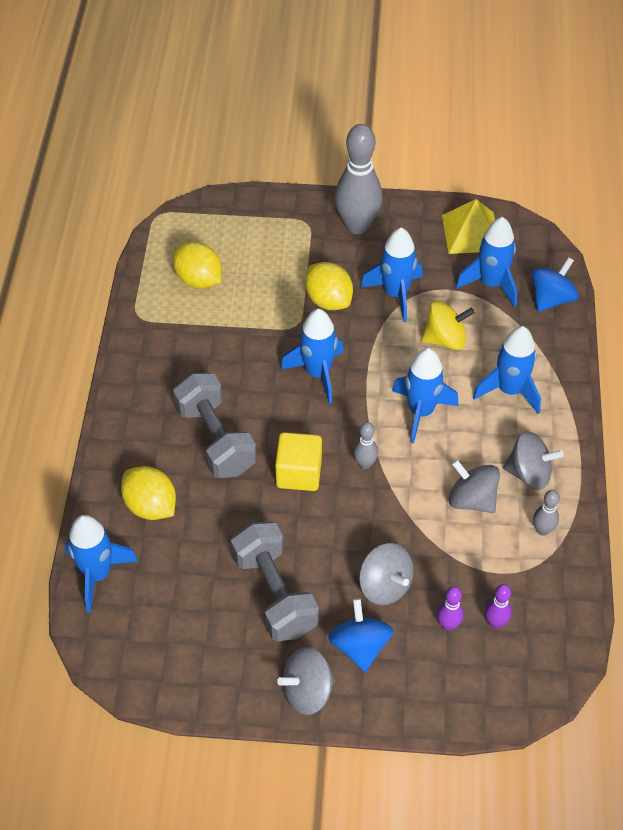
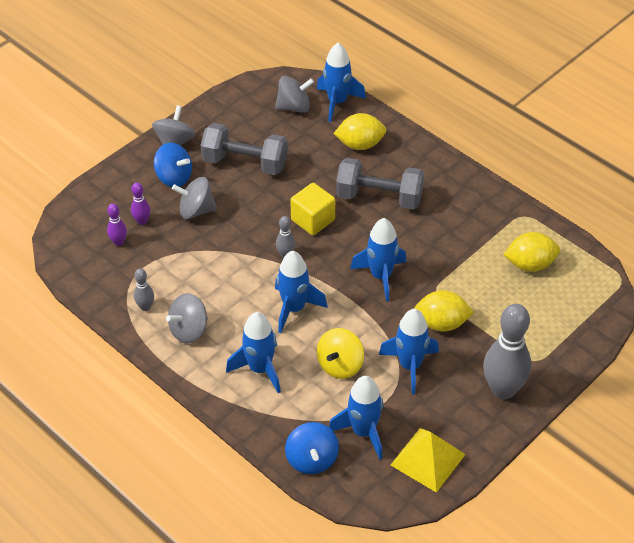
camera: 130 degrees right, 5 degrees down
(472, 499) = (204, 288): grey spinning top -> grey spinning top (294, 107)

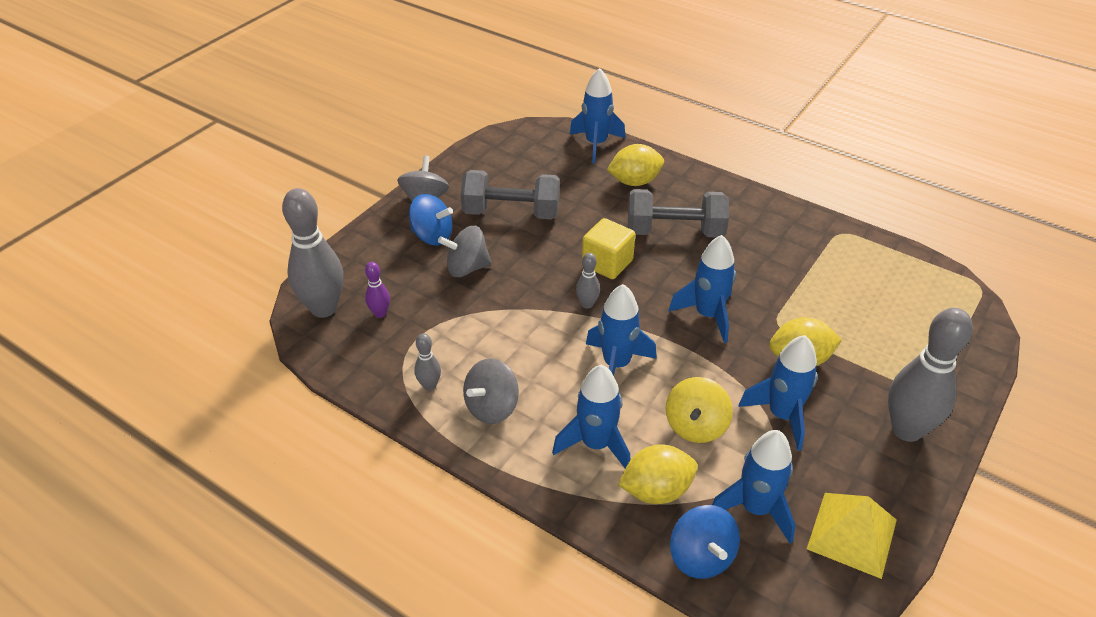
camera: 10 degrees left, 5 degrees down
(75, 232) = (324, 308): none -> grey bowling pin
(142, 221) = (404, 287): purple bowling pin -> none
(294, 107) = (550, 153): grey spinning top -> none
(530, 264) = (872, 282): yellow lemon -> yellow lemon (656, 490)

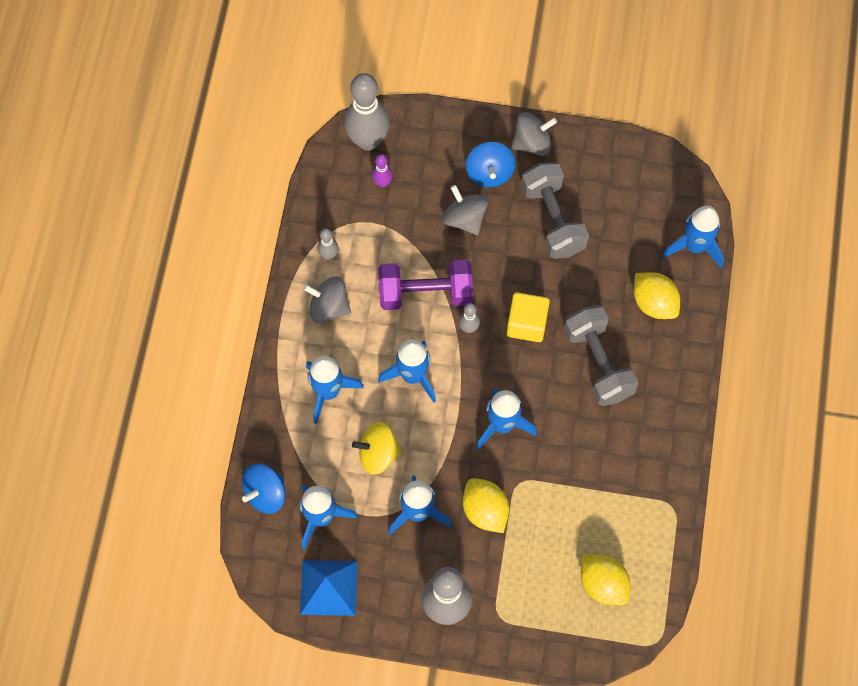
camera: 65 degrees right, 25 degrees up
(528, 323) = (425, 293): none -> purple dumbbell
(656, 490) = (306, 447): yellow lemon -> yellow lemon (603, 584)
(852, 534) = (328, 587): yellow pyramid -> blue pyramid

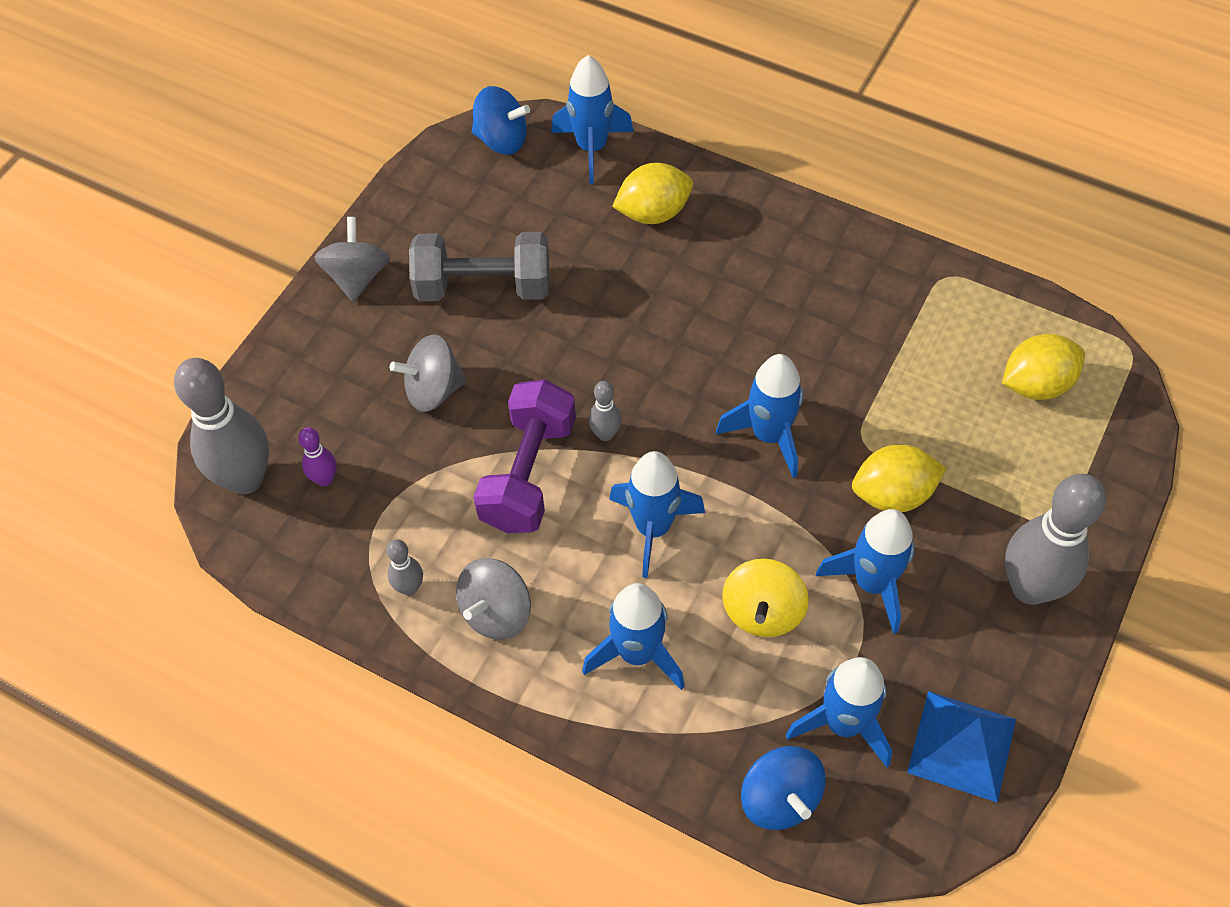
camera: 70 degrees left, 10 degrees down
(489, 173) = (377, 339): blue spinning top -> blue spinning top (502, 140)
(526, 324) = (626, 362): yellow cube -> none
(598, 363) = (716, 297): grey dumbbell -> none

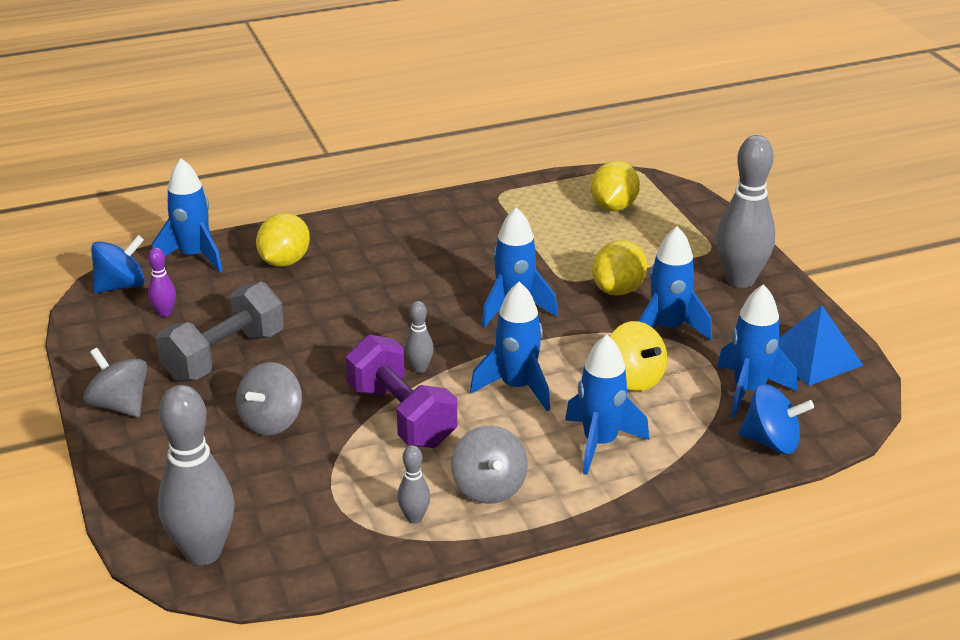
camera: 50 degrees left, 25 degrees down
(325, 479) = (265, 512): purple bowling pin -> purple bowling pin (165, 313)

